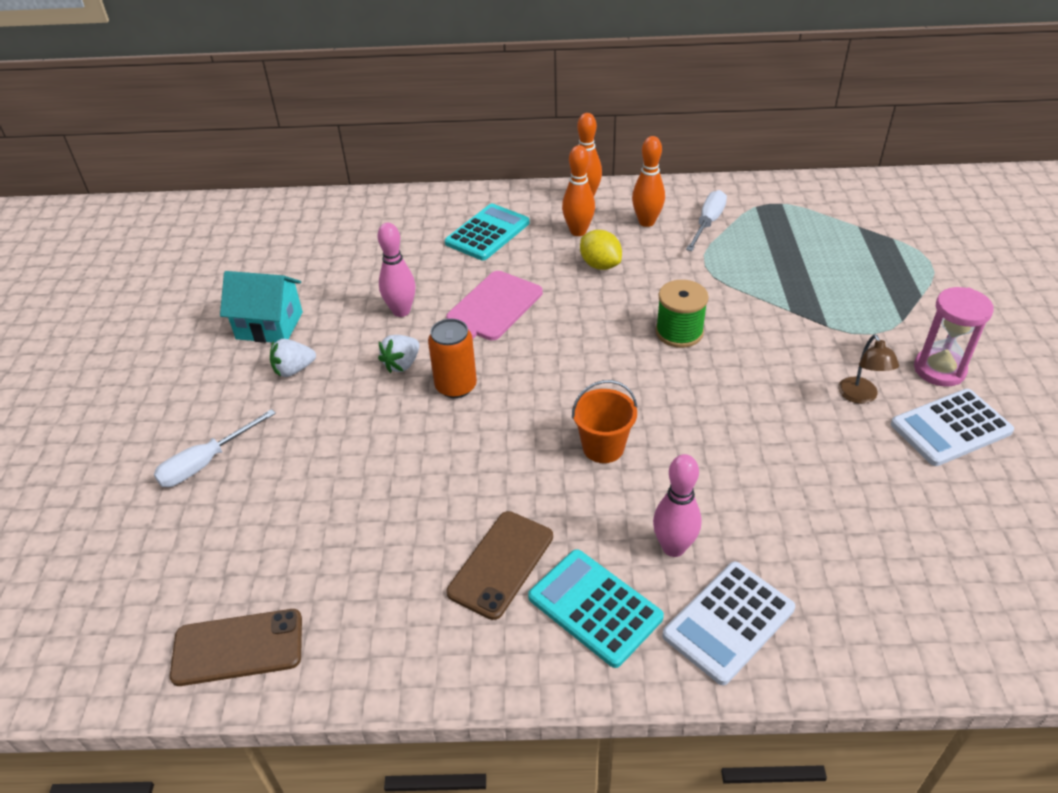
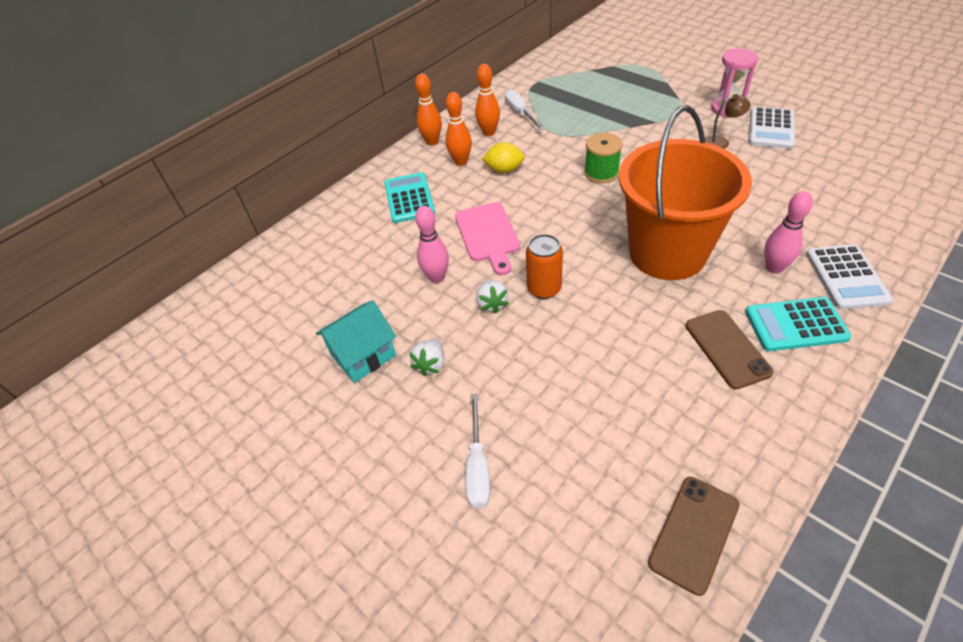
camera: 45 degrees left, 5 degrees up
(603, 447) = (667, 253): orange bucket -> orange bucket, size x2.45
(860, 396) = (721, 142): brown lamp -> brown lamp turned 45 degrees counterclockwise

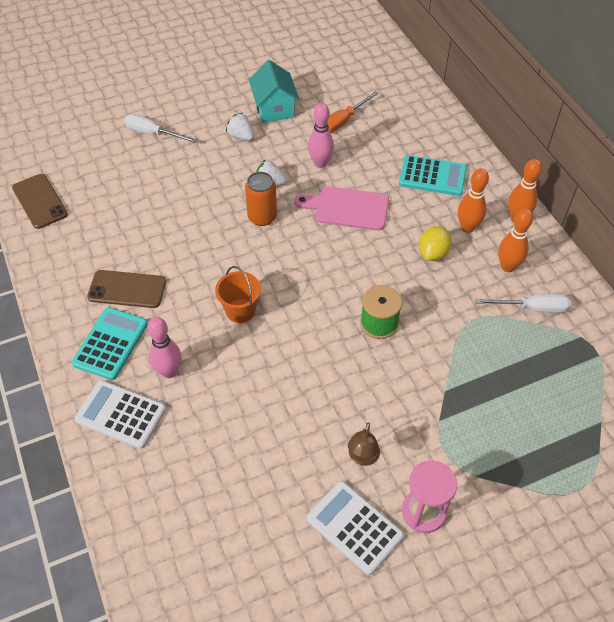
camera: 110 degrees right, 5 degrees up
(358, 285) = (343, 121): none -> orange screwdriver
(667, 253) = (240, 311): orange bucket -> orange bucket, size x0.41

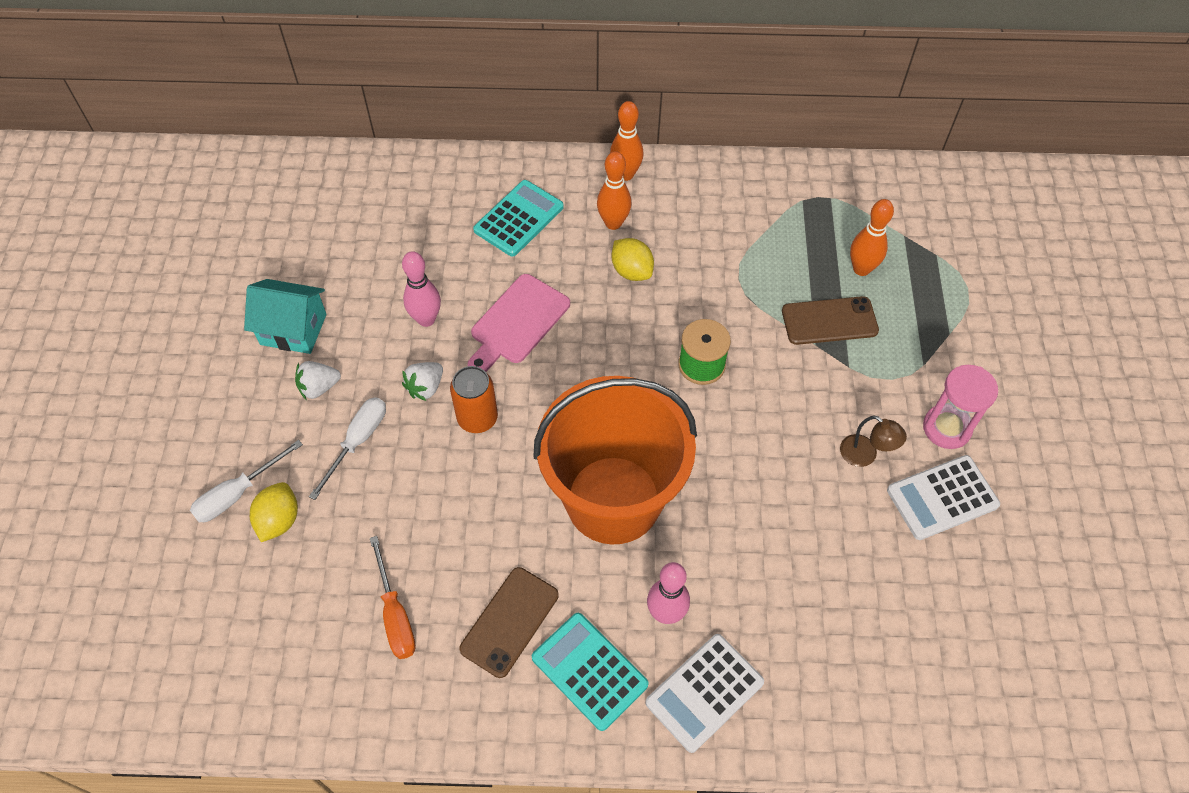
camera: 65 degrees left, 5 degrees up
(39, 201) = (275, 692): brown phone -> brown phone (829, 321)
(144, 157) = (279, 520): none -> yellow lemon
(240, 311) = (613, 499): orange bucket -> orange bucket, size x2.45
(343, 121) = (370, 265): orange screwdriver -> orange screwdriver (395, 614)
(507, 267) = (686, 215): orange bowling pin -> orange bowling pin (861, 269)
(532, 308) = (749, 221): white screwdriver -> white screwdriver (358, 441)

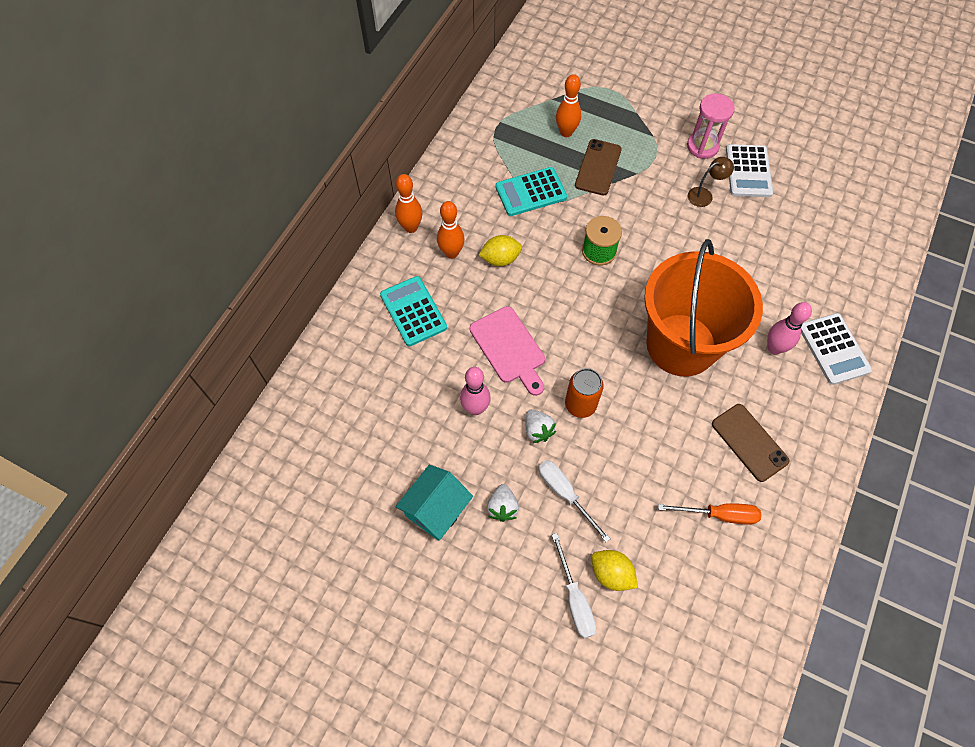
camera: 65 degrees left, 5 degrees up
(589, 671) = (799, 407): turquoise calculator -> turquoise calculator (531, 192)

